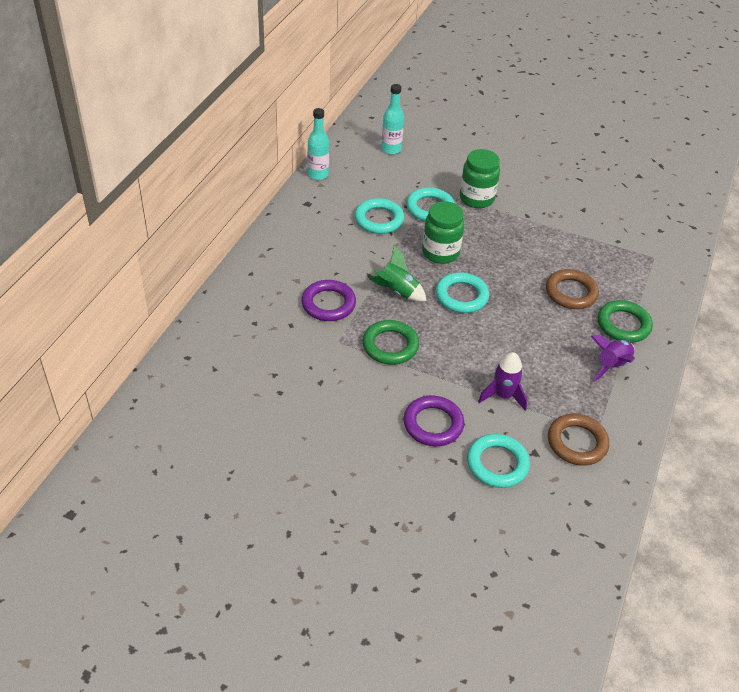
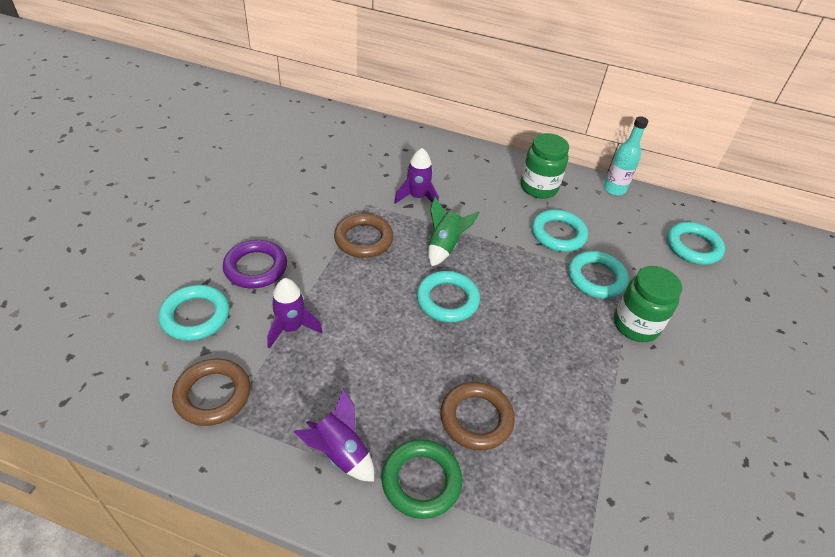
camera: 85 degrees right, 0 degrees up
(328, 304) = (417, 197): purple ring -> purple rocket
(390, 345) = (363, 239): green ring -> brown ring
(391, 149) = (693, 247): turquoise bottle -> turquoise ring
(440, 252) = (518, 284): green jar -> green jar (538, 188)

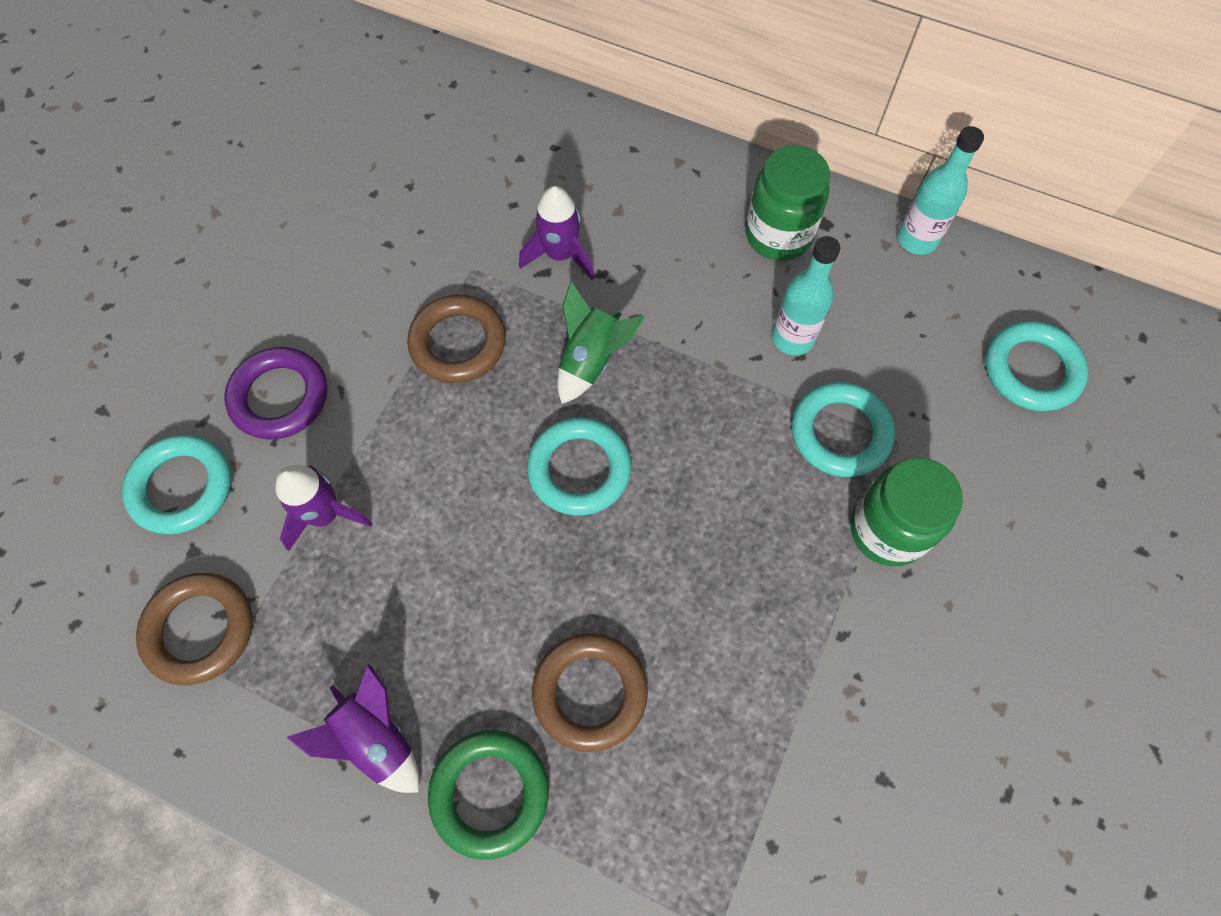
camera: 10 degrees right, 20 degrees up
(558, 234) = (792, 338): turquoise ring -> turquoise bottle

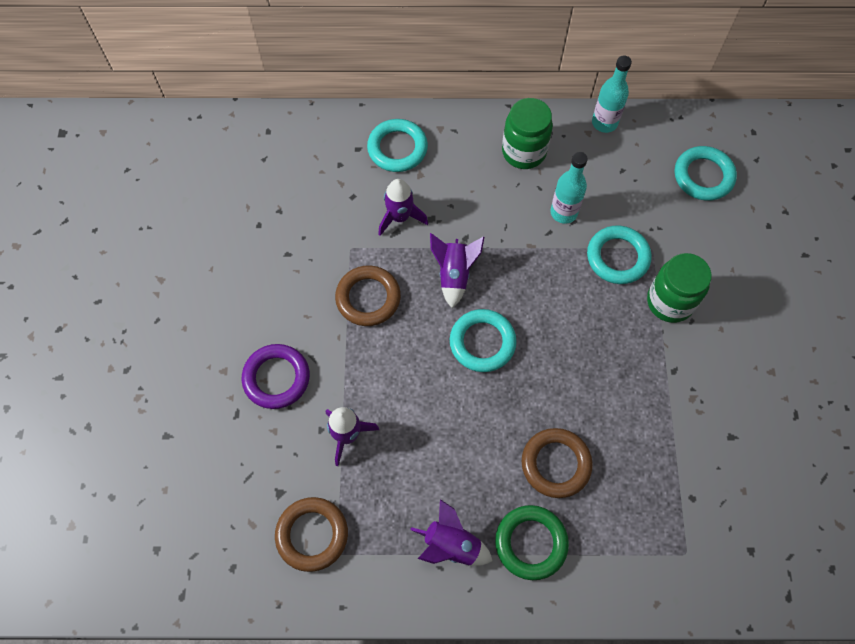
camera: 25 degrees left, 0 degrees up
(182, 487) = (249, 459): turquoise ring -> turquoise ring (397, 148)
(591, 360) = (454, 275): green rocket -> purple rocket

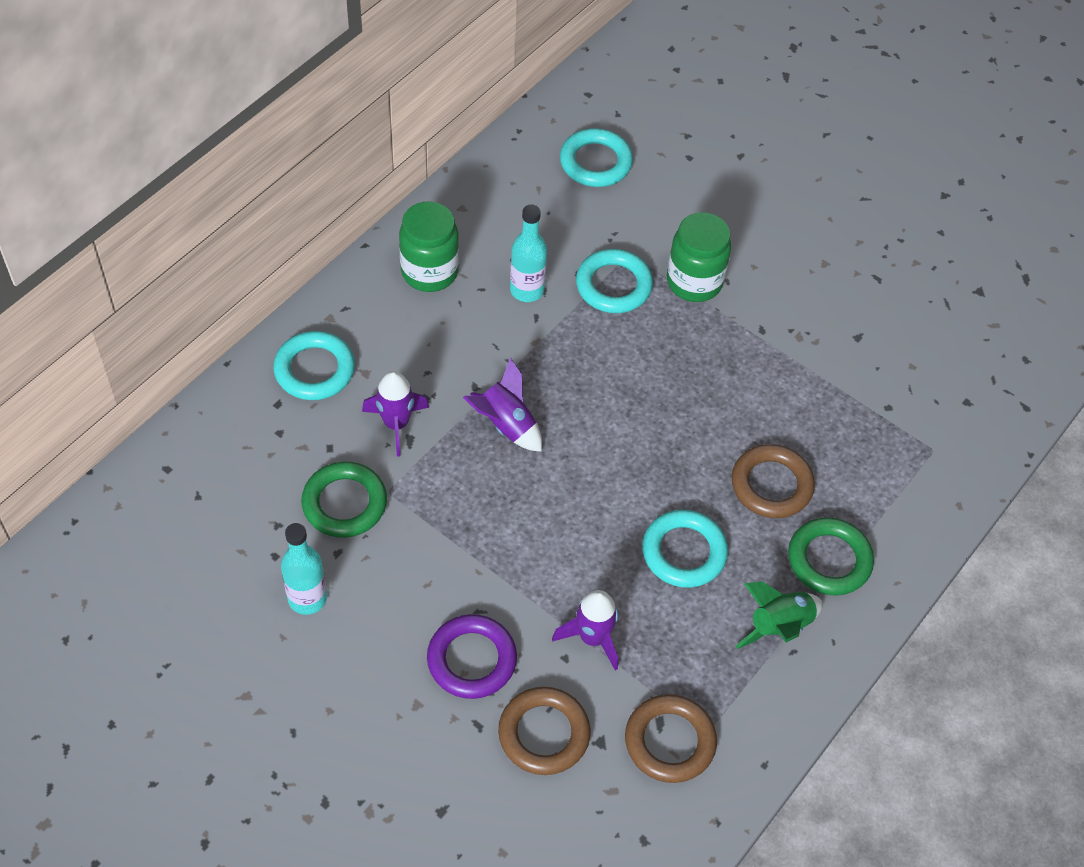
camera: 55 degrees left, 10 degrees down
(322, 232) = (344, 503): none -> green ring
(368, 298) = (460, 515): brown ring -> brown ring (544, 734)
(451, 545) = (779, 626): purple rocket -> green rocket
(482, 342) = (599, 454): turquoise ring -> turquoise ring (684, 552)
(604, 123) = (464, 188): turquoise bottle -> turquoise bottle (307, 598)

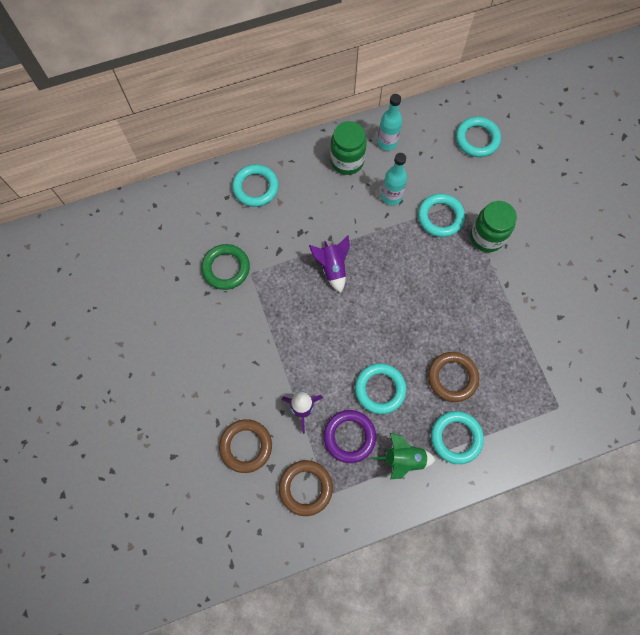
camera: 35 degrees right, 15 degrees up
(307, 598) = (178, 309): turquoise bottle -> turquoise bottle (387, 143)
(396, 424) = (277, 238): purple rocket -> none
(472, 659) = (235, 386): purple ring -> purple ring (349, 436)
(829, 560) = (456, 438): green ring -> turquoise ring

